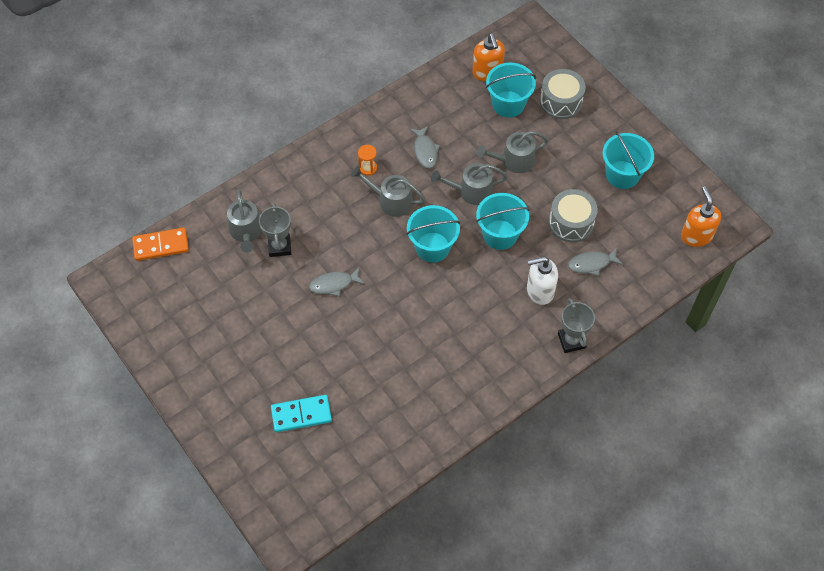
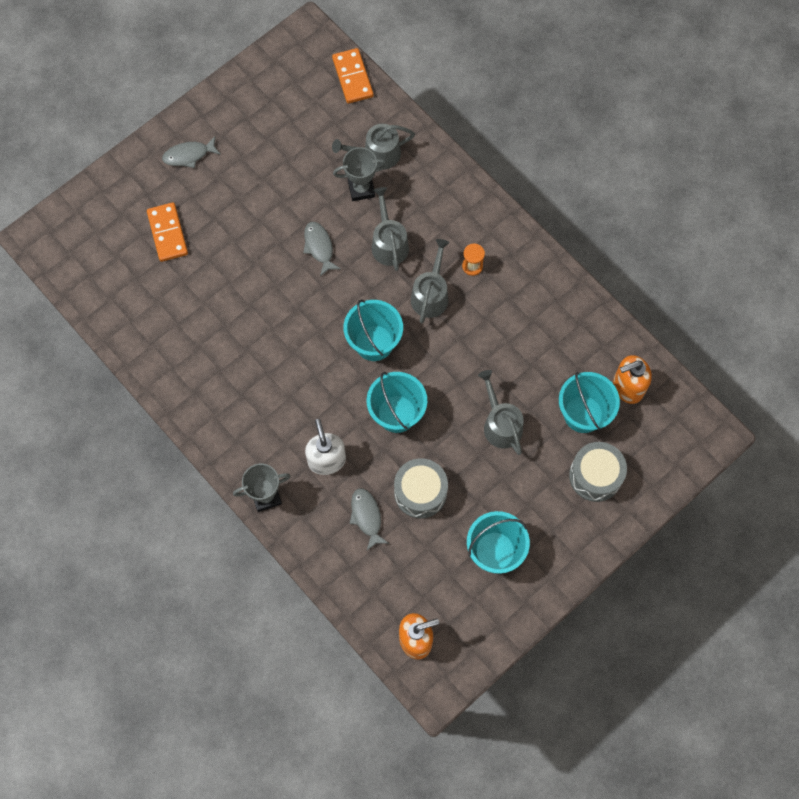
camera: 85 degrees right, 10 degrees up
(301, 414) = (168, 233): turquoise domino -> orange domino
(425, 151) = (502, 325): grey fish -> grey fish (188, 155)
(471, 191) = (452, 379): grey watering can -> grey watering can (389, 243)

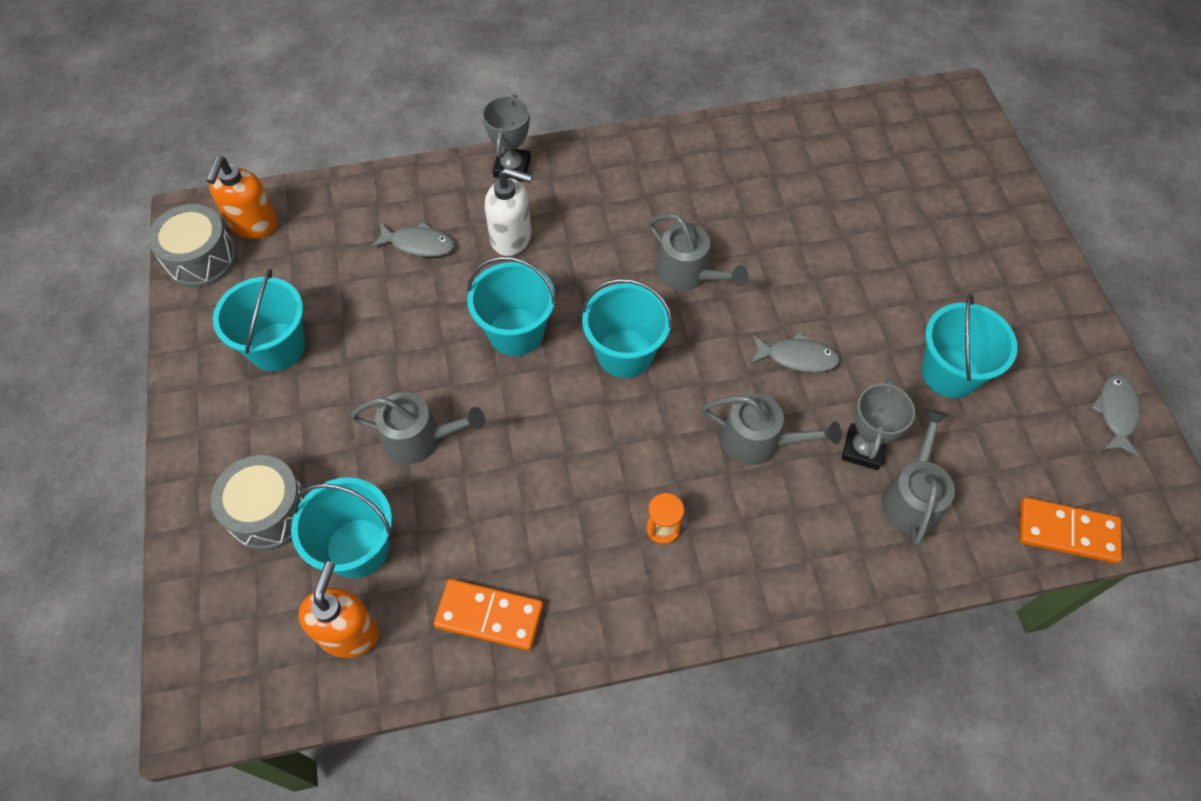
camera: 120 degrees right, 10 degrees down
(168, 233) = (902, 212): orange domino -> orange domino (489, 616)
(188, 155) = (1010, 277): grey fish -> grey fish (1115, 412)
(282, 164) = (950, 373): none -> turquoise bucket
(420, 492) = (404, 308): grey drum -> grey drum (201, 259)
(430, 294) = (651, 452): grey watering can -> grey watering can (688, 273)

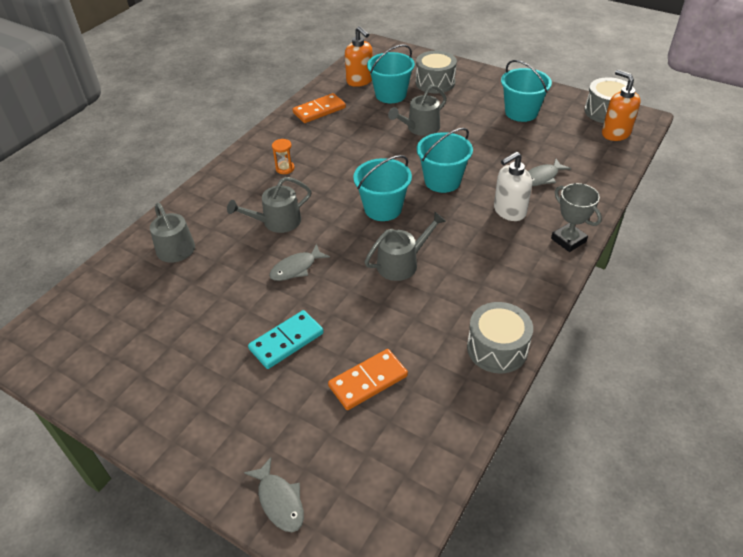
camera: 135 degrees right, 15 degrees down
(688, 273) = (402, 263): grey watering can -> grey watering can turned 150 degrees clockwise
(709, 141) = (497, 348): none -> grey drum
(863, 449) = (221, 254): grey trophy -> none
(880, 287) = (286, 341): none -> turquoise domino
(950, 373) = (201, 324): turquoise bucket -> none
(1067, 532) = (80, 292): orange domino -> orange domino (368, 381)
(1115, 412) = (76, 377): grey fish -> grey fish (279, 501)

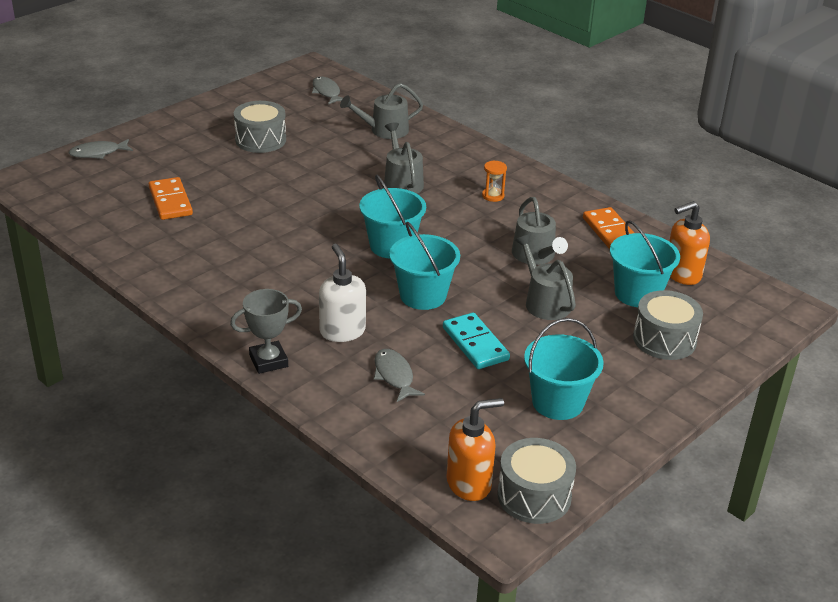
camera: 100 degrees right, 10 degrees down
(286, 341) = (240, 170): turquoise domino -> turquoise domino (475, 344)
(296, 268) = (327, 184): grey fish -> grey fish (327, 92)
(402, 263) = (299, 242): grey watering can -> grey watering can (535, 256)
(497, 348) = (155, 272): grey drum -> grey drum (260, 140)

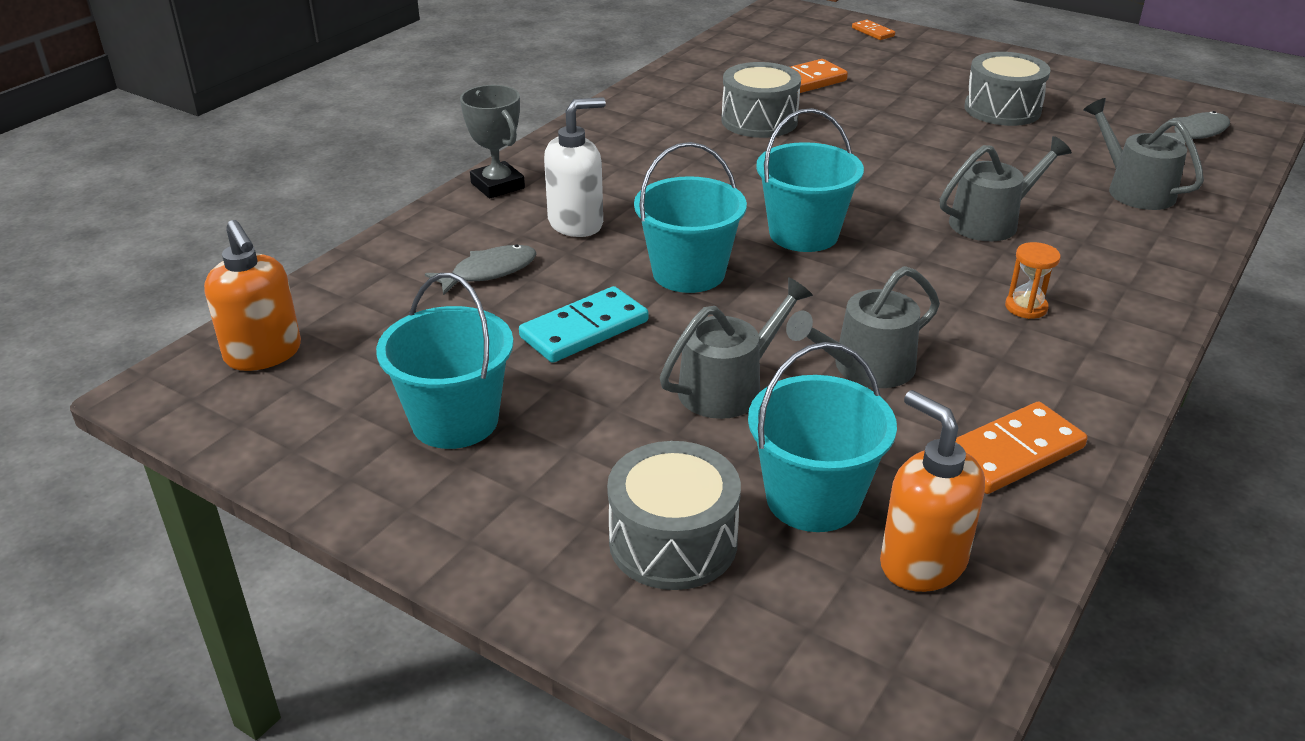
camera: 80 degrees right, 0 degrees up
(98, 153) = (873, 32): grey fish -> orange domino
(534, 496) = (234, 413): grey drum -> grey drum (759, 121)

